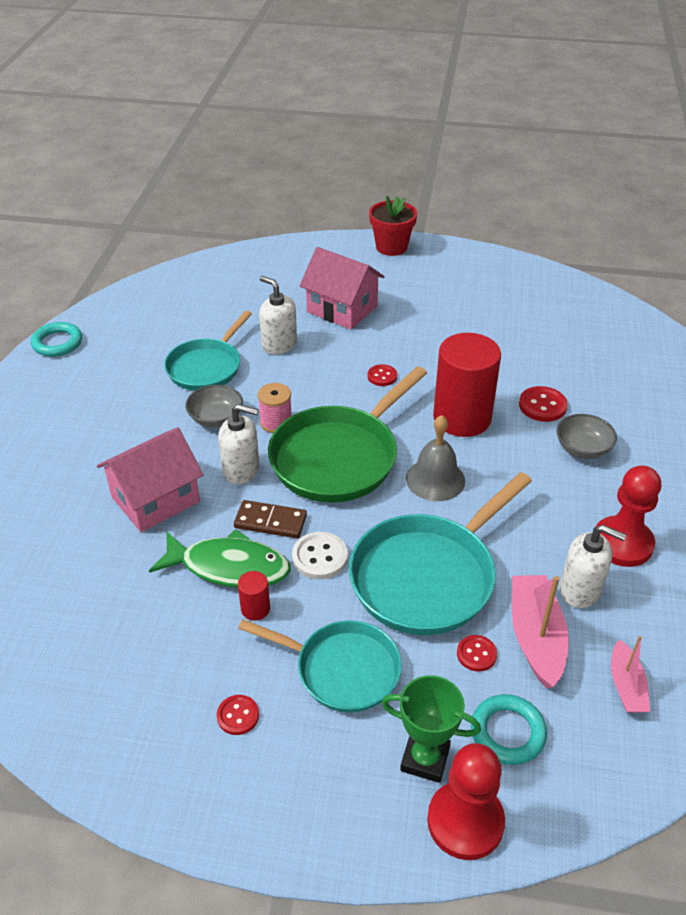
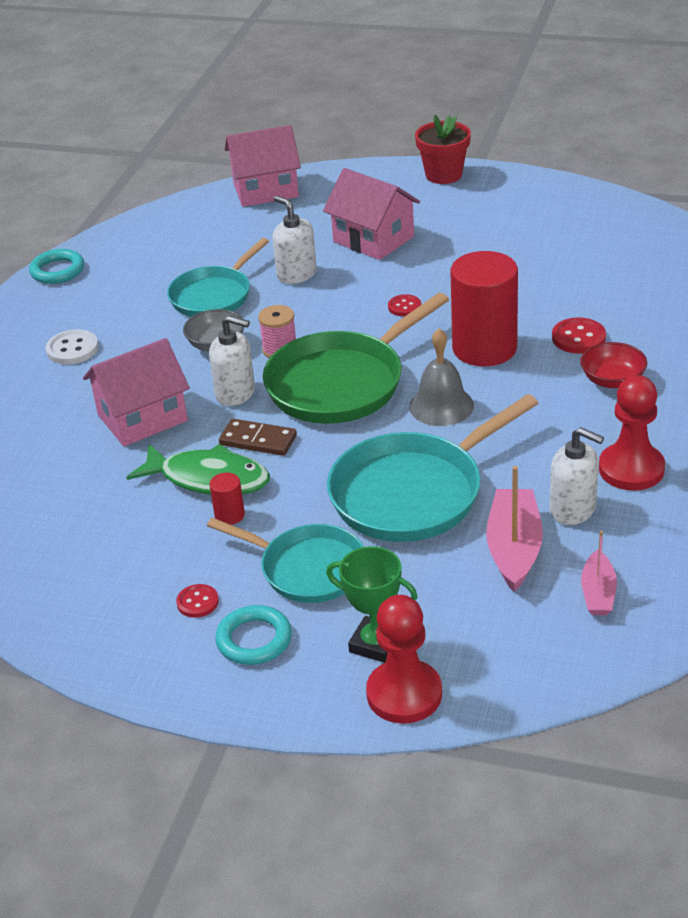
camera: 10 degrees right, 5 degrees down
(238, 261) = (265, 190): none -> pink house
(320, 557) = (303, 473): white button -> white button (72, 349)
(476, 654) = (448, 561): red button -> none
(507, 732) = (464, 626): turquoise ring -> turquoise ring (254, 640)
(582, 449) = (612, 380): grey bowl -> red bowl

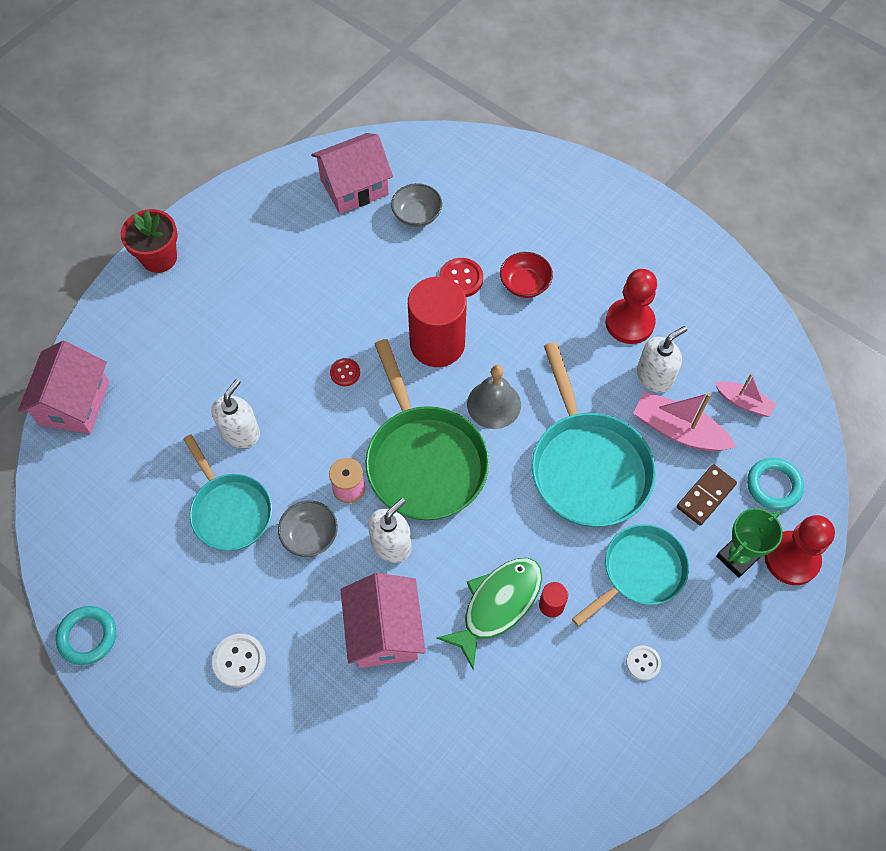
camera: 70 degrees left, 25 degrees up
(197, 602) = (643, 663): red button -> white button
(254, 640) = (700, 636): turquoise ring -> turquoise ring (773, 485)
(258, 440) = (466, 550): brown domino -> brown domino (705, 496)
(296, 274) = (240, 432): white soap dispenser -> white soap dispenser turned 135 degrees clockwise
(373, 239) = (226, 352): pink house -> pink house (354, 187)
(632, 287) = (417, 215): none -> grey bowl

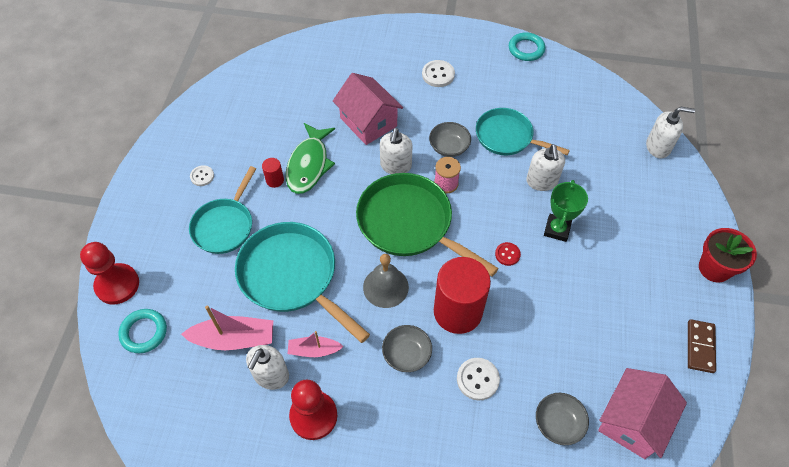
camera: 150 degrees right, 5 degrees down
(75, 403) = (658, 147): pink house -> white soap dispenser
(461, 279) = (477, 379): red button -> white button
(512, 331) = (406, 354): none -> grey bowl
(525, 284) = (422, 404): red bowl -> none
(705, 496) = (195, 299): brown domino -> brown domino (700, 347)
(737, 557) = (158, 267): green trophy -> green trophy (557, 229)
(743, 402) = (187, 391): pink boat -> pink boat (314, 350)

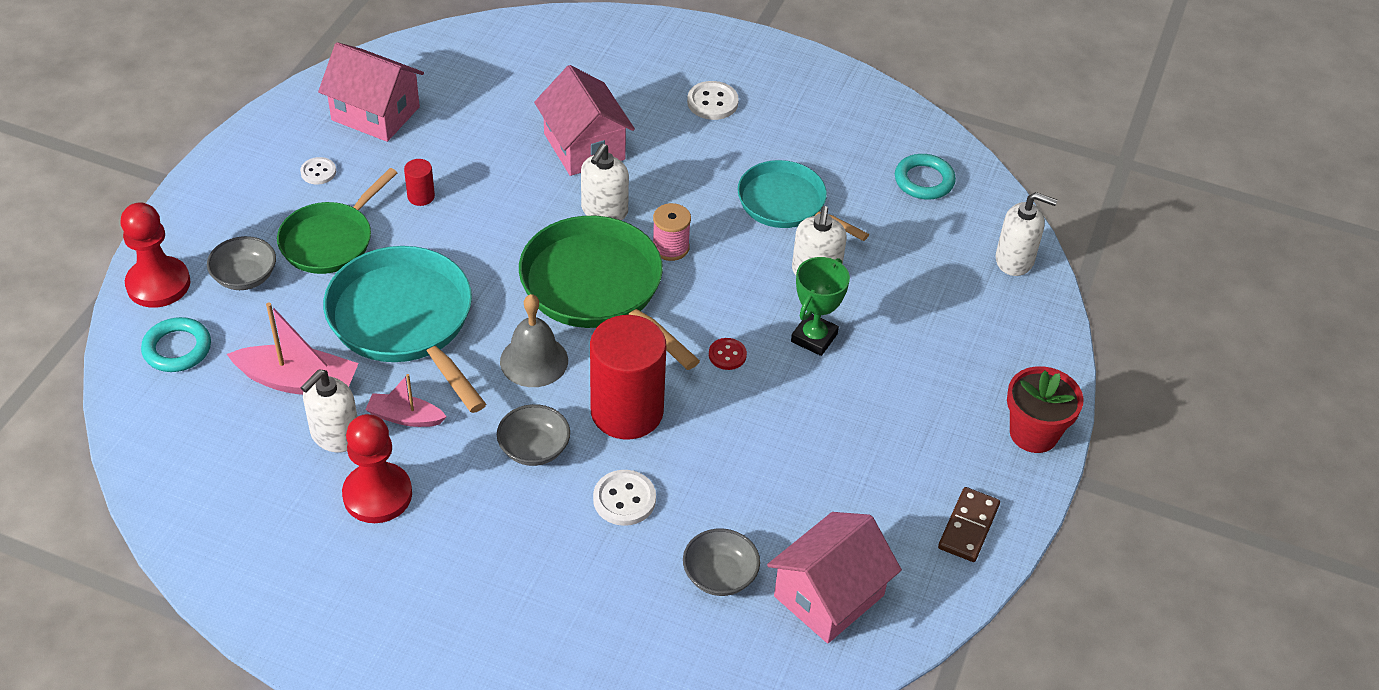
camera: 10 degrees right, 10 degrees down
(225, 226) = (330, 240): turquoise pan -> green pan
(227, 126) = (375, 113): none -> pink house
(309, 165) = (477, 186): green fish -> none
(449, 147) = (693, 201): grey bowl -> grey bowl (245, 277)
(526, 49) = (862, 92): turquoise ring -> turquoise ring (924, 181)

